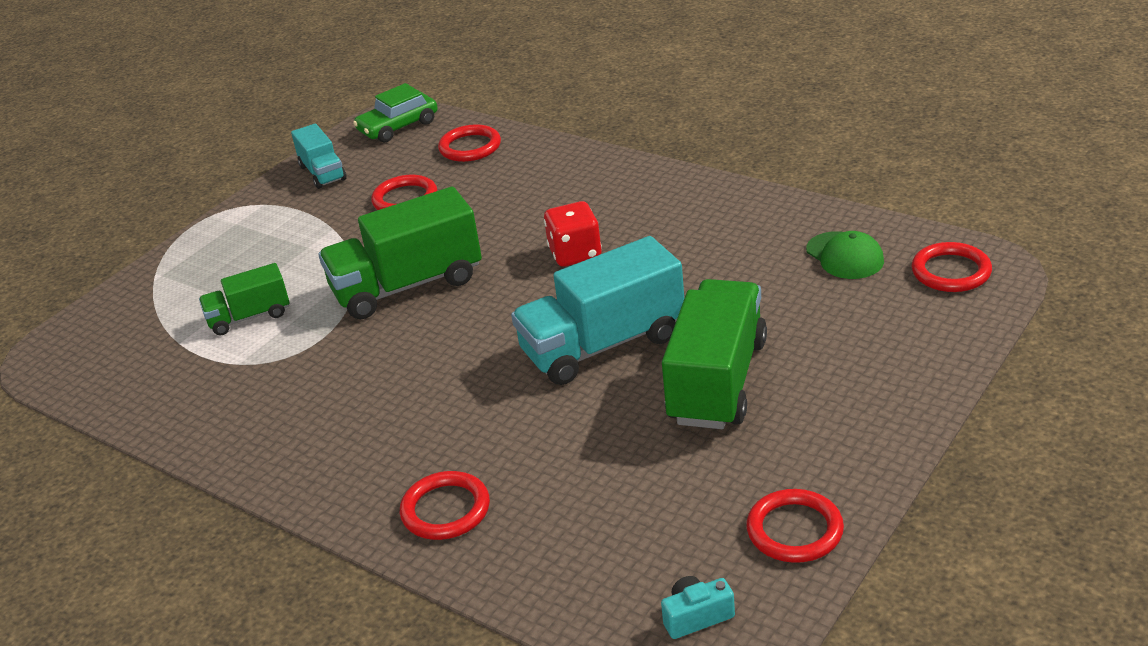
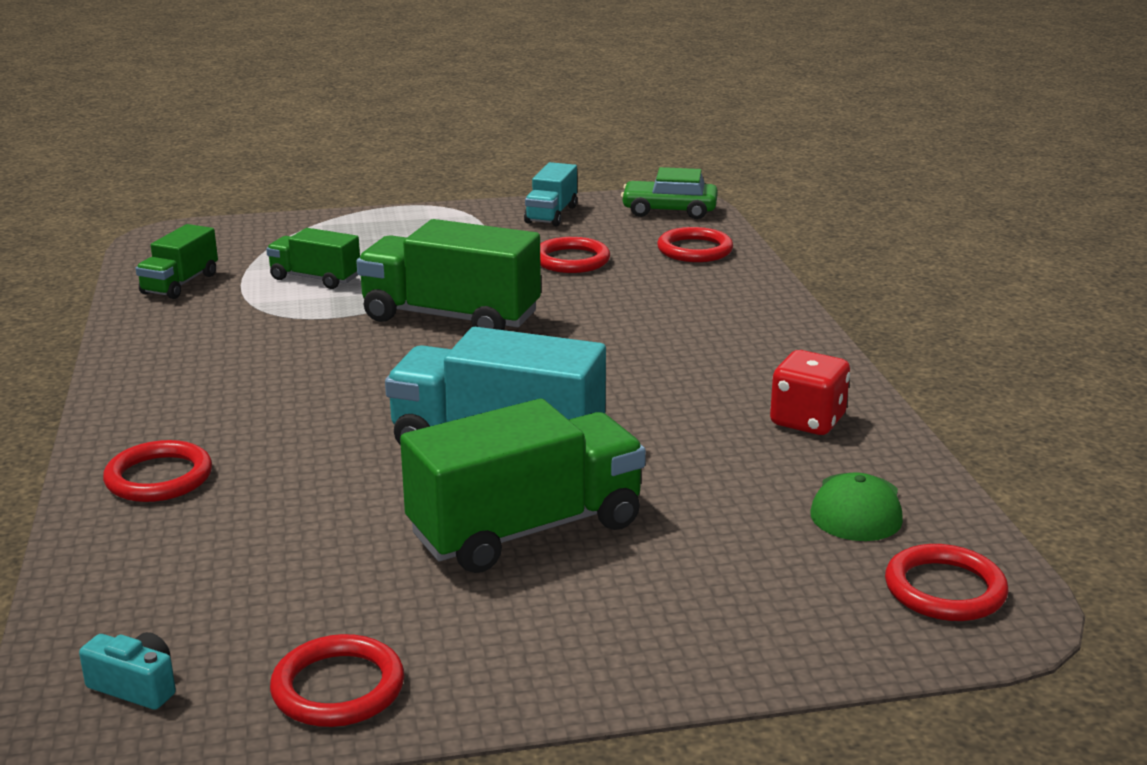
camera: 40 degrees right, 10 degrees down
(149, 384) = (180, 284): none -> green truck
(575, 254) = (616, 366): red dice -> red dice (807, 421)

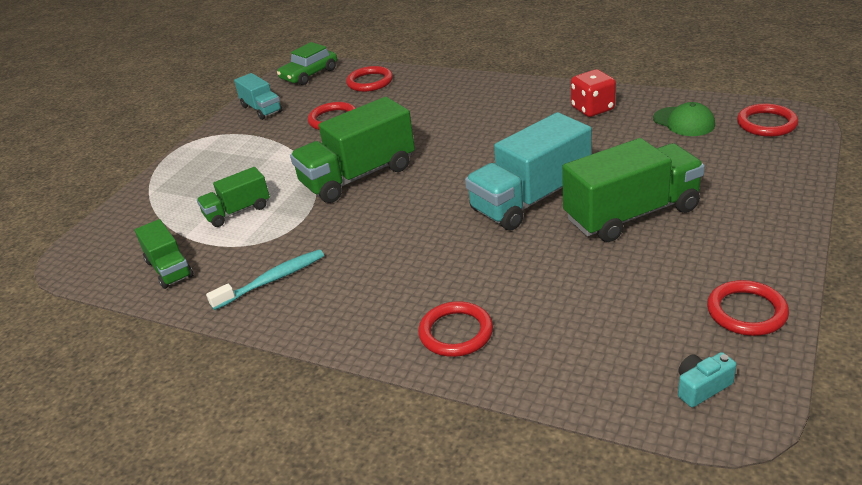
camera: 50 degrees left, 10 degrees up
(195, 341) = (272, 280): none -> turquoise toothbrush
(526, 529) = (631, 214): green truck -> green truck turned 60 degrees clockwise

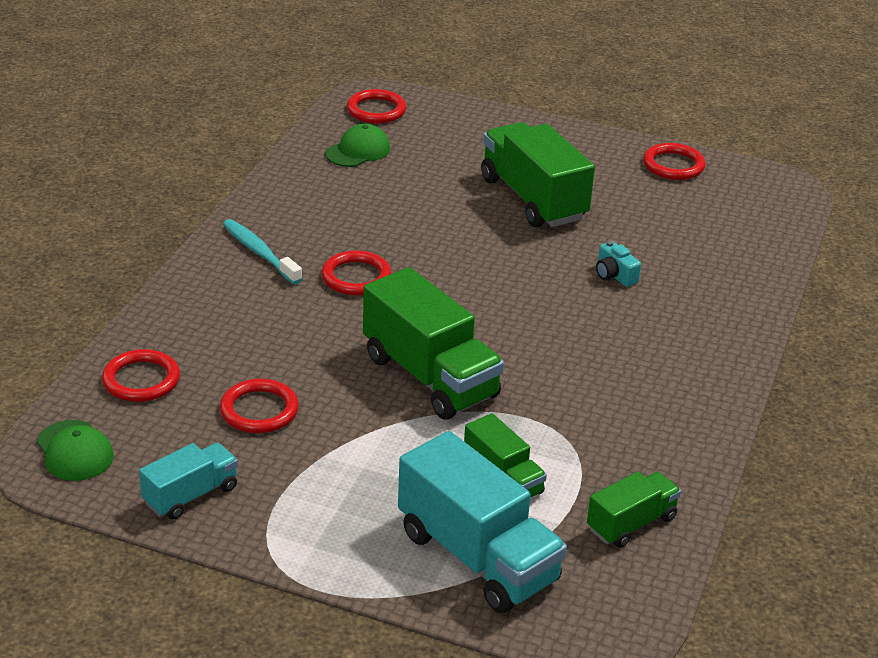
camera: 100 degrees left, 0 degrees up
(272, 280) = (648, 429): turquoise toothbrush -> turquoise toothbrush (259, 252)
(309, 74) = (74, 451): green car -> green cap
(456, 332) = (718, 303): red ring -> red ring (356, 277)
(530, 199) = (500, 253): turquoise truck -> turquoise truck (477, 557)
(592, 109) = (307, 200): red dice -> none
(701, 387) = (761, 195): turquoise camera -> turquoise camera (614, 275)

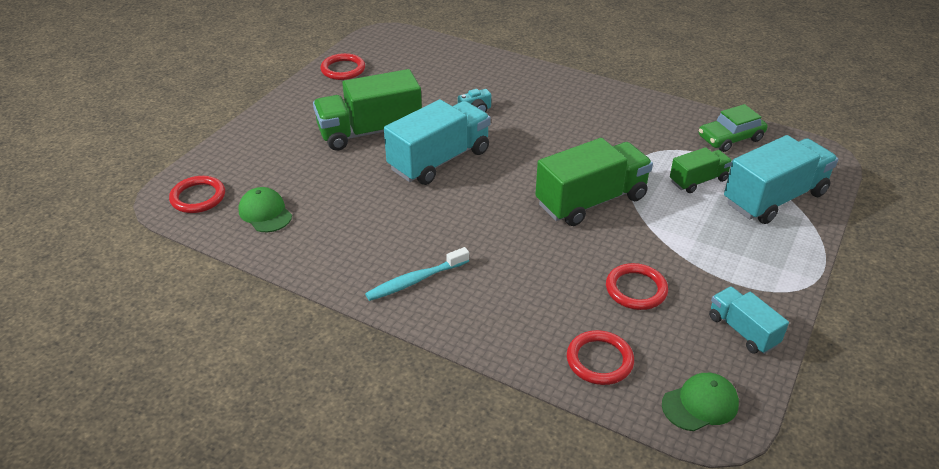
camera: 80 degrees left, 5 degrees up
(356, 277) = (461, 227): red ring -> none
(487, 253) = (439, 160): none -> turquoise truck
(631, 524) = (730, 138): green truck -> green car

